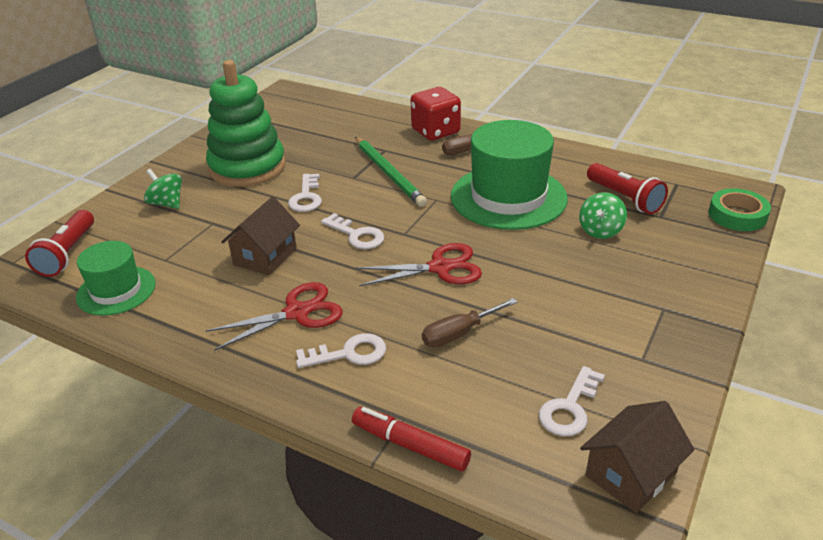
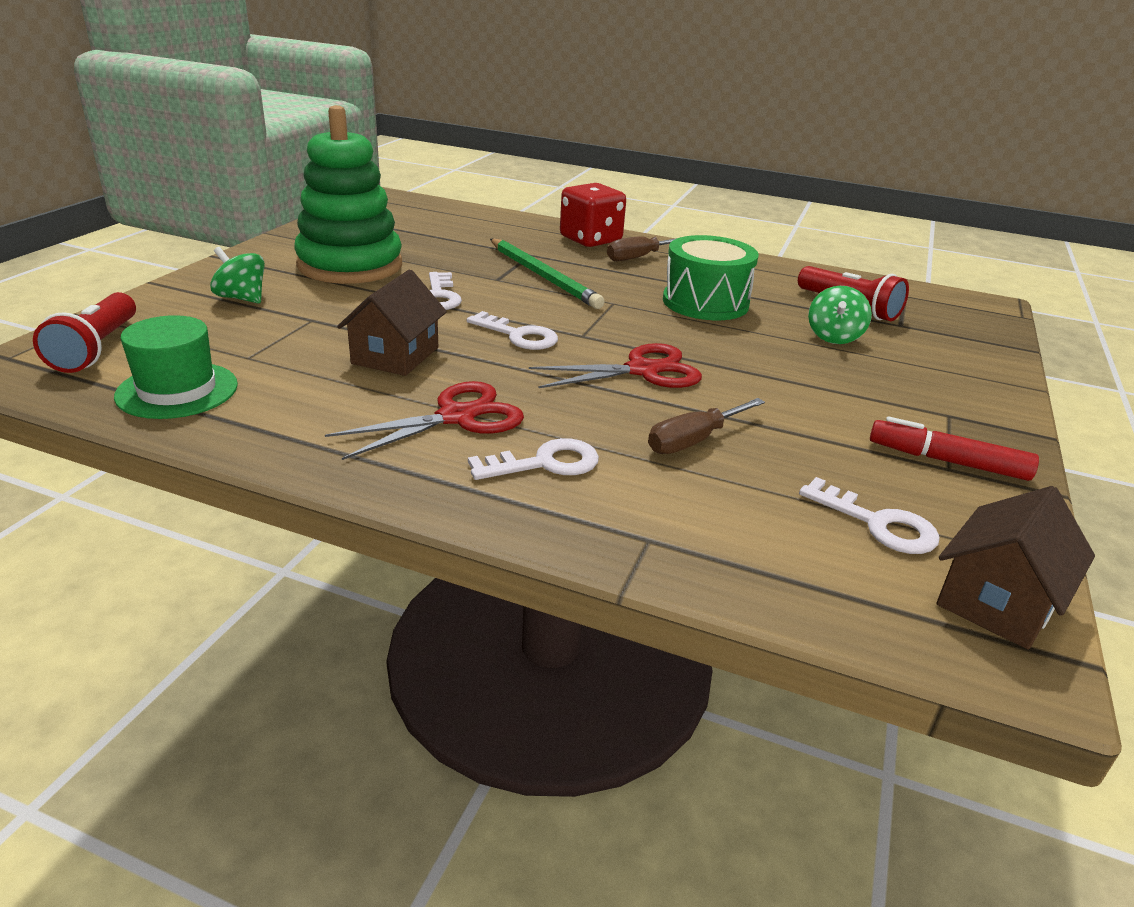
camera: 10 degrees left, 5 degrees down
(410, 445) = (670, 573): red marker -> red marker (947, 461)
(508, 197) = (705, 302): green hat -> green drum
(569, 408) = (878, 524): white key -> white key turned 75 degrees counterclockwise
(737, 215) = (990, 325): green tape -> none

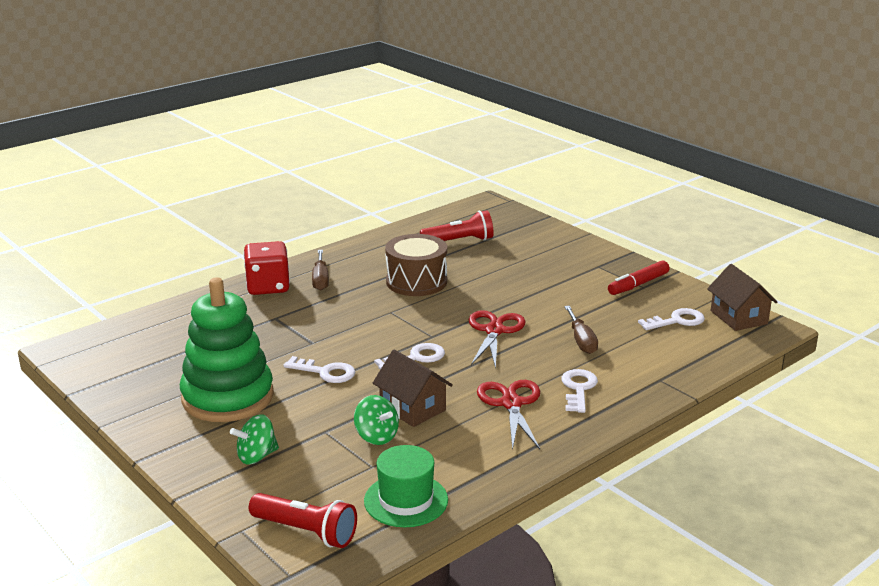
camera: 60 degrees left, 5 degrees down
(543, 276) = (323, 324): green pencil -> none
(705, 302) = (416, 282): green drum -> brown drum
(834, 337) = (494, 261): green spinning top -> green spinning top (376, 436)

